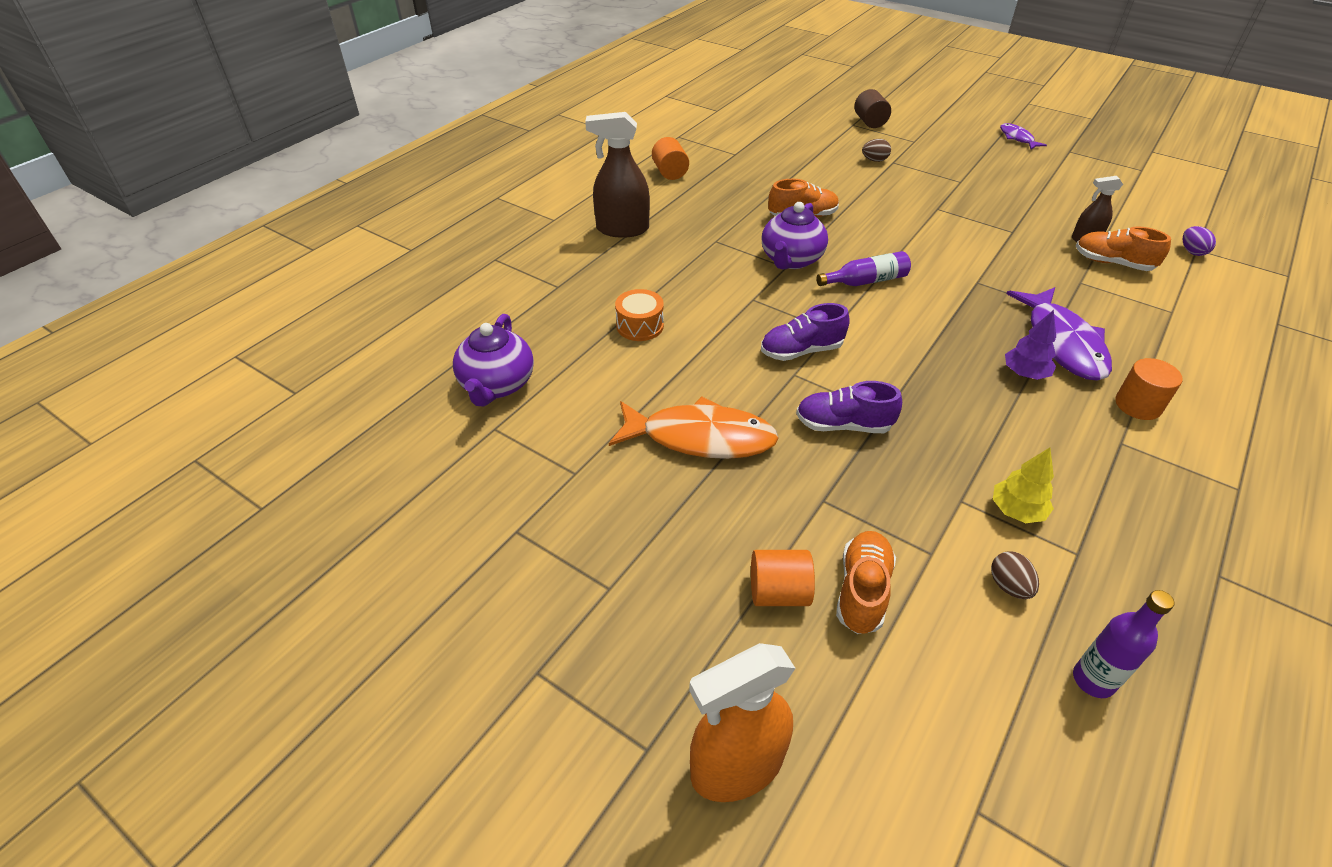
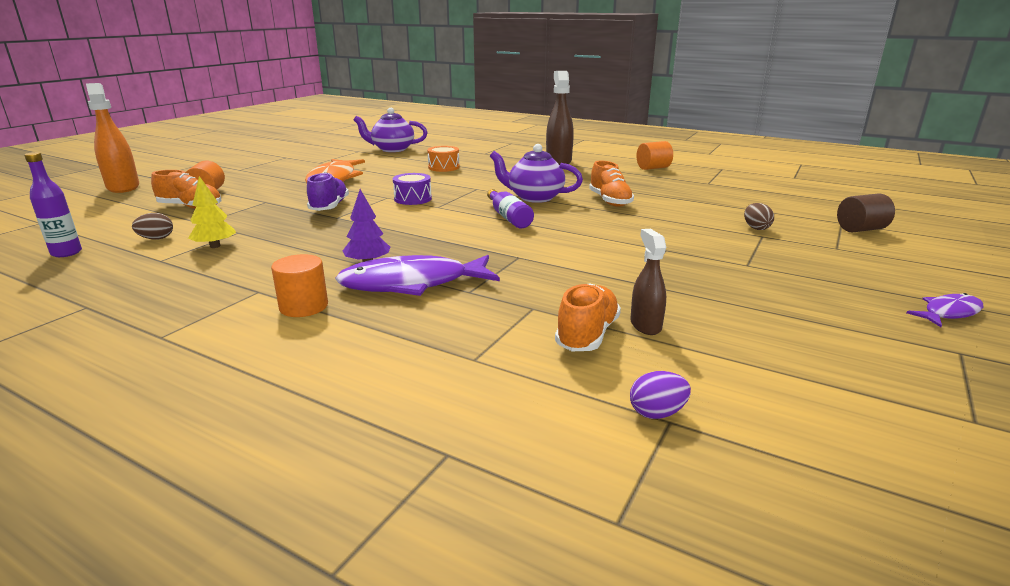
camera: 85 degrees right, 20 degrees down
(801, 351) = (413, 199): purple shoe -> purple drum

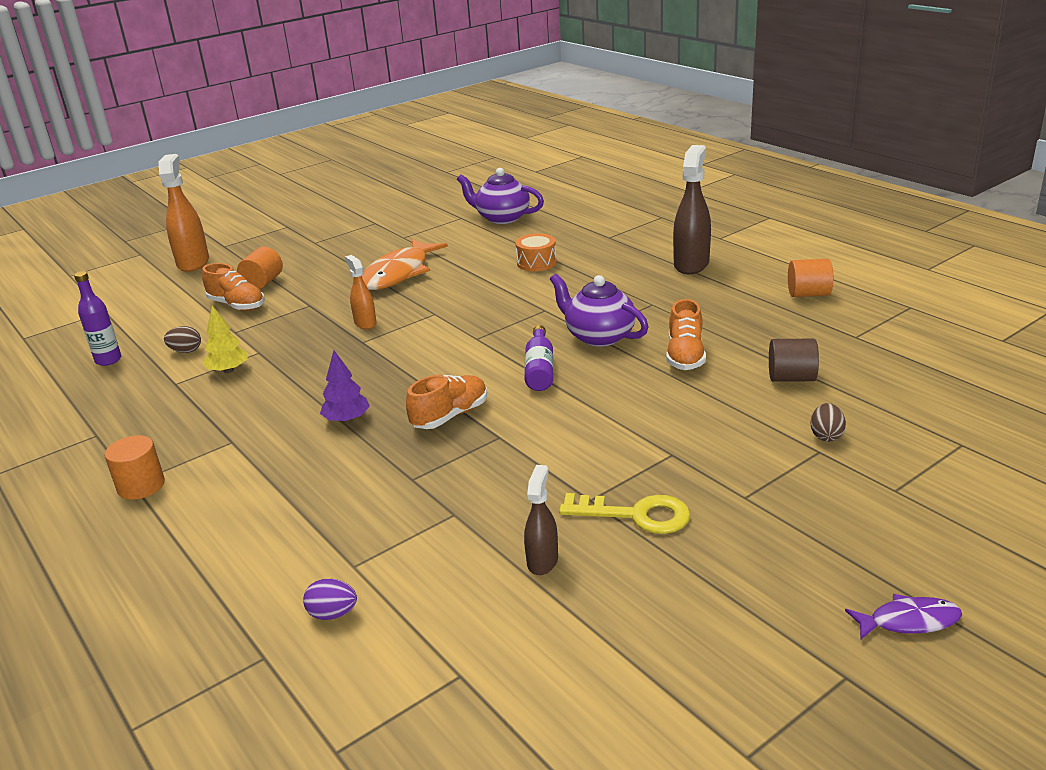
camera: 25 degrees right, 5 degrees up
(304, 306) = (257, 469): orange cylinder -> orange cylinder (141, 486)
(329, 207) = (365, 323): purple shoe -> orange spray bottle
(412, 284) = (367, 458): purple fish -> none
(413, 199) = (459, 320): purple drum -> none
(587, 335) = (475, 560): orange shoe -> orange shoe (450, 416)
(657, 413) = (456, 664): purple egg -> purple egg (333, 614)
(683, 286) = (635, 515): none -> yellow key
(860, 229) = (972, 462): brown cylinder -> brown cylinder (791, 378)

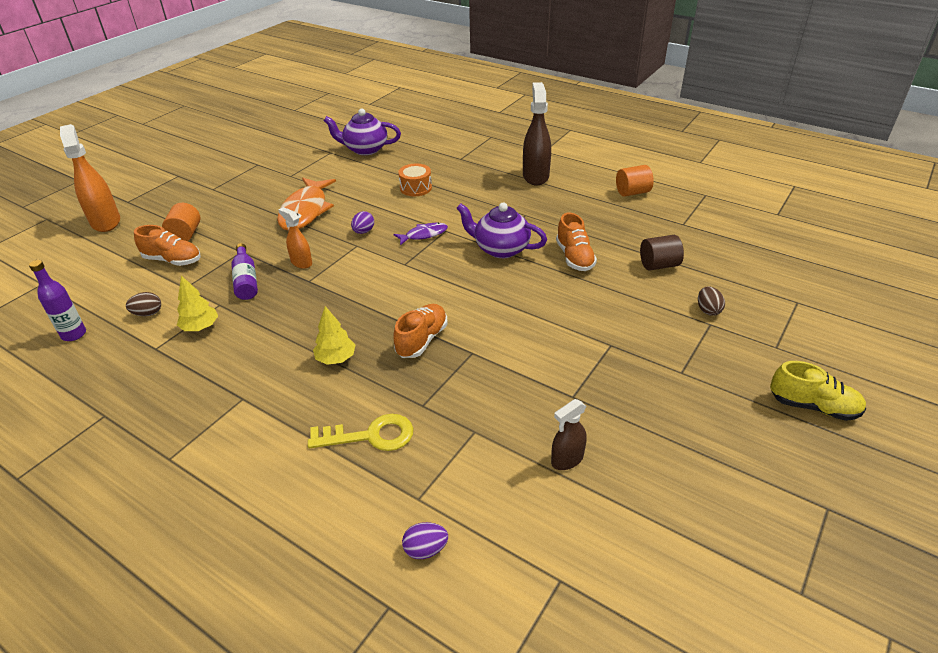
camera: 20 degrees left, 10 degrees up
(141, 486) = (179, 460): orange cylinder -> none
(347, 420) = (336, 358): purple tree -> yellow tree
(450, 301) = (363, 231): none -> purple egg
(539, 369) = (471, 285): purple bottle -> purple bottle (246, 280)
(542, 561) = (567, 459): brown spray bottle -> brown spray bottle turned 120 degrees counterclockwise
(635, 515) = (613, 403): yellow key -> yellow key (370, 435)
(903, 563) = (813, 406): none -> yellow shoe
(908, 621) = (841, 452): purple fish -> purple fish (424, 235)

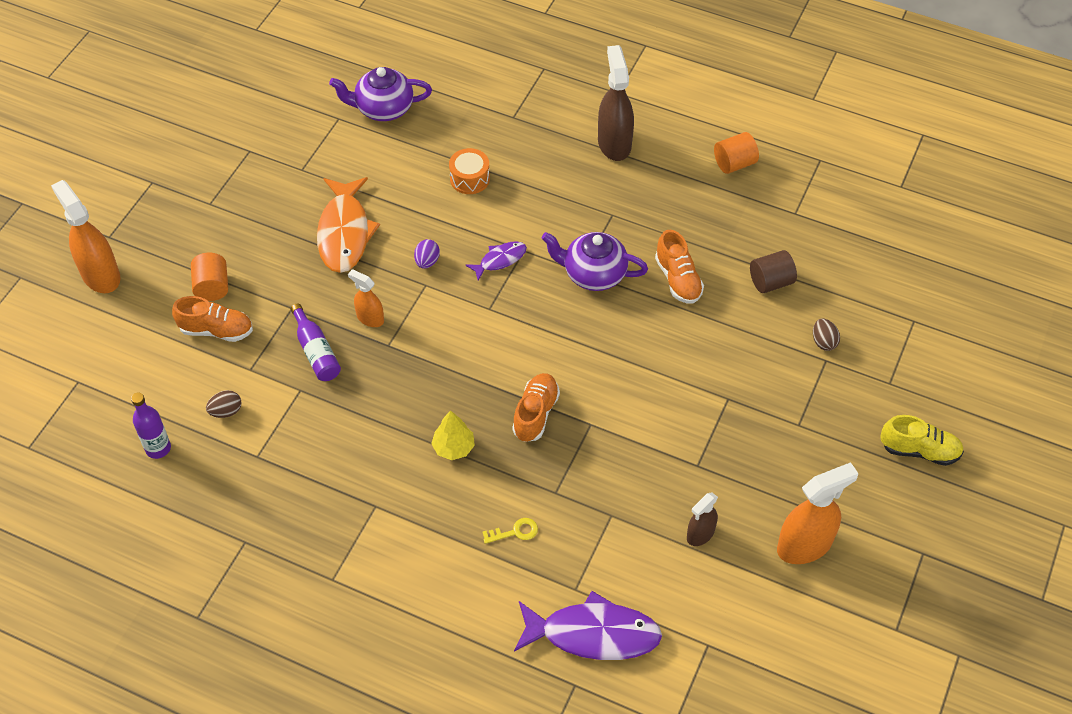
camera: 10 degrees left, 15 degrees up
(200, 327) = (293, 423): yellow tree -> none
(370, 435) = (515, 532): yellow key -> yellow key, size x0.56
(425, 549) = (593, 634): purple egg -> purple fish
(685, 484) = (804, 545): none -> orange spray bottle

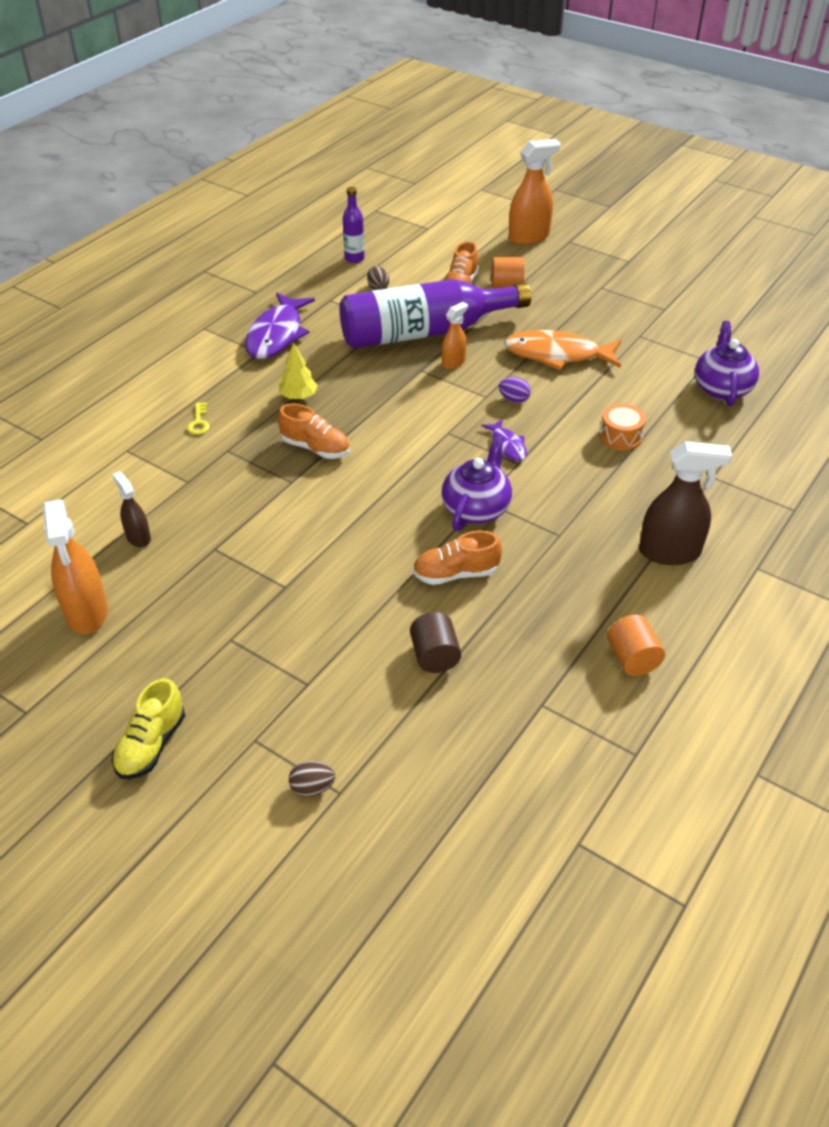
camera: 100 degrees right, 10 degrees down
(316, 352) = (424, 332): purple bottle -> purple bottle, size x2.33
(593, 634) = (79, 455): purple fish -> purple fish (277, 335)
(823, 342) = (333, 688): brown egg -> brown egg (312, 788)

